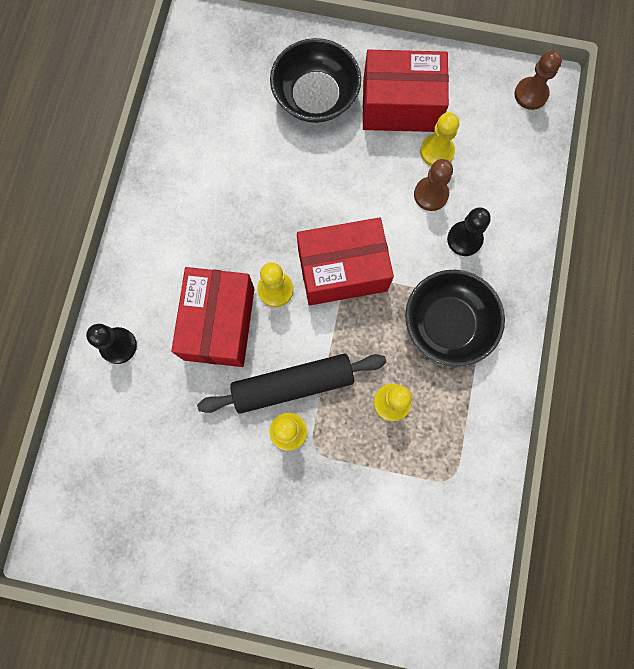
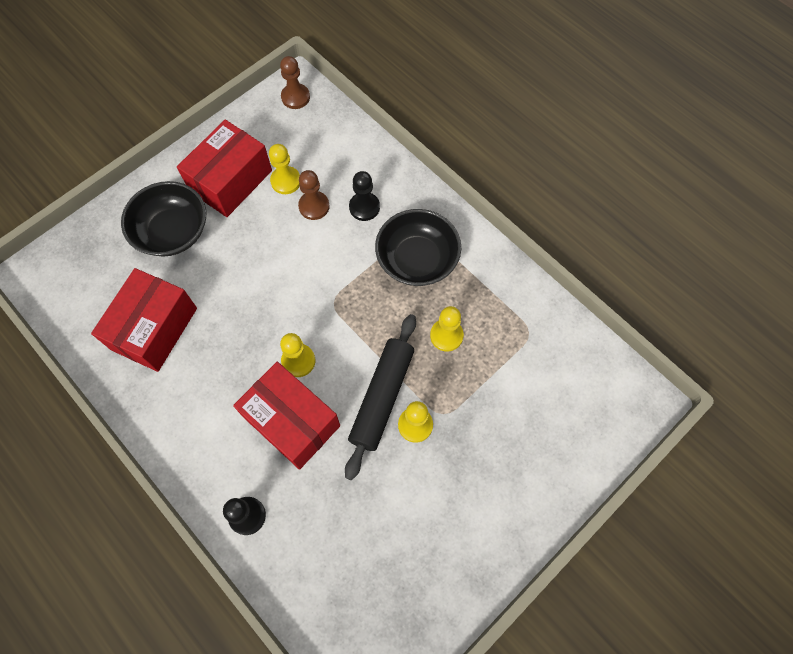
camera: 55 degrees left, 10 degrees down
(342, 270) = (321, 303): red box -> red box (154, 328)

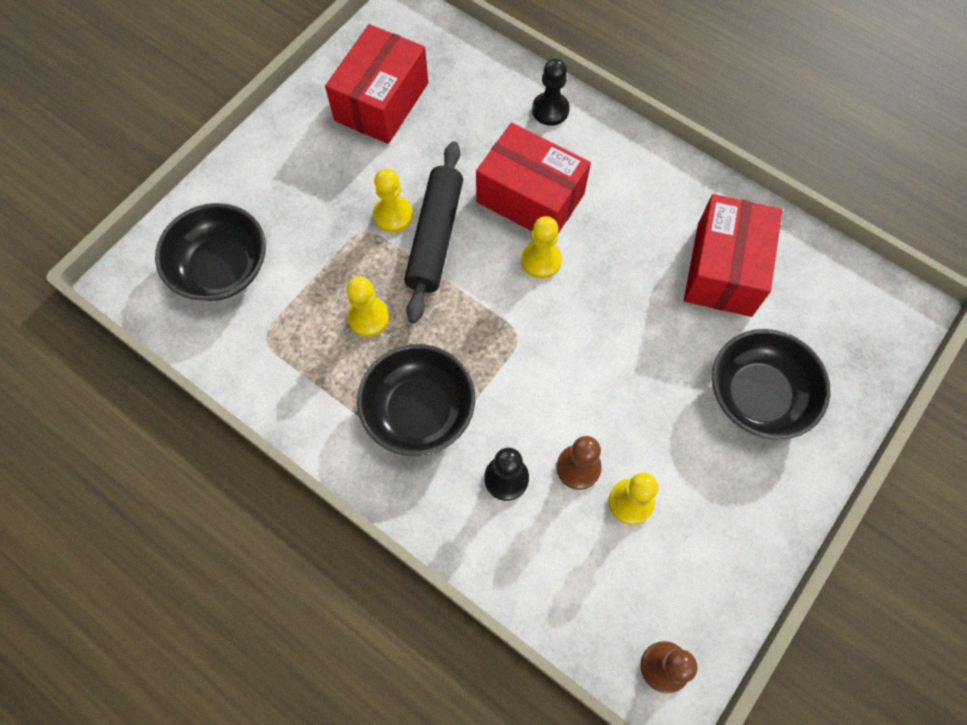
camera: 170 degrees right, 0 degrees up
(231, 181) = (710, 488): red box -> red box (381, 102)
(566, 399) = (222, 268): none -> black bowl

